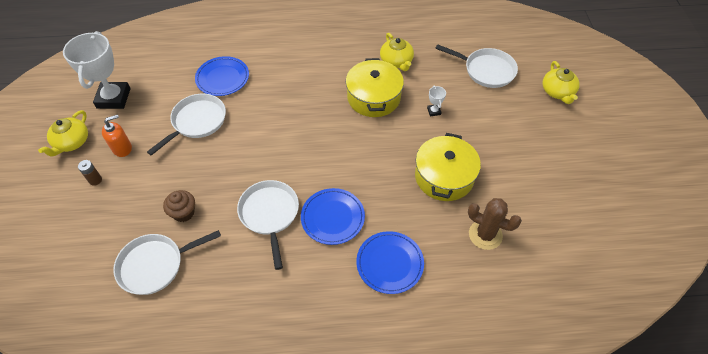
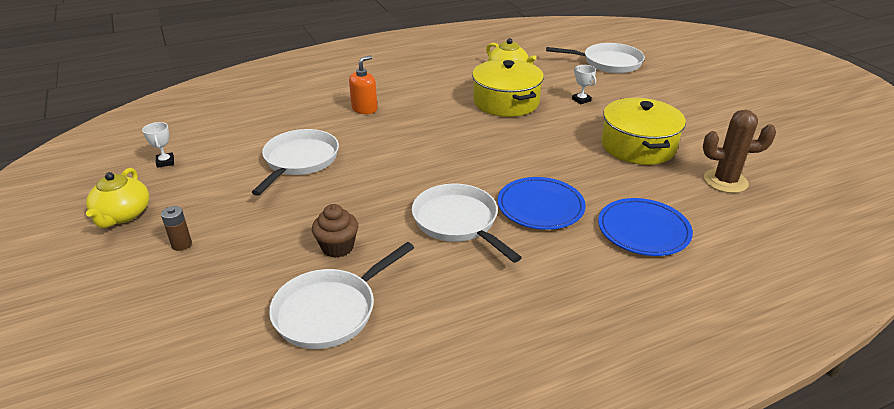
camera: 20 degrees left, 20 degrees down
(113, 98) = (165, 162): white trophy -> white trophy, size x0.41
(122, 148) = (206, 205): orange soap dispenser -> orange soap dispenser (364, 109)
(222, 78) = (309, 119): blue plate -> none
(557, 92) = (692, 65): yellow teapot -> none

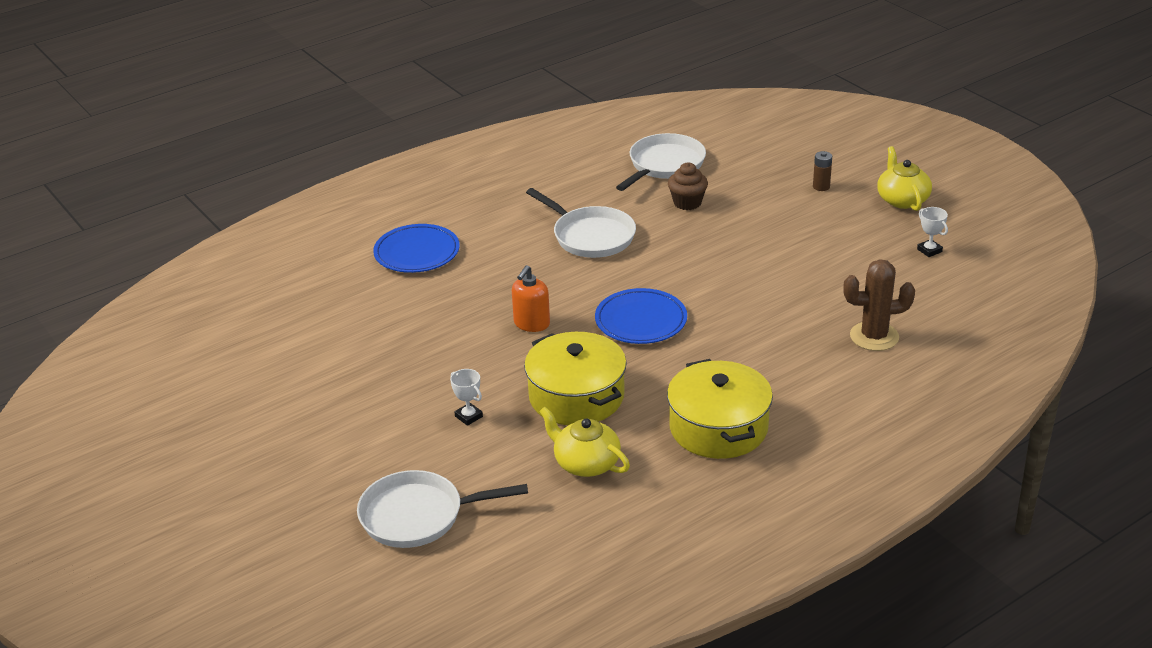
camera: 170 degrees right, 0 degrees up
(299, 161) = (787, 272): white pan -> none
(364, 109) = (765, 354): orange soap dispenser -> orange soap dispenser (531, 324)
(540, 207) = (514, 260): blue plate -> blue plate (641, 321)
(638, 146) = (402, 347): yellow pot -> yellow pot (718, 428)
(725, 181) = (316, 315): brown cactus -> brown cactus (874, 336)

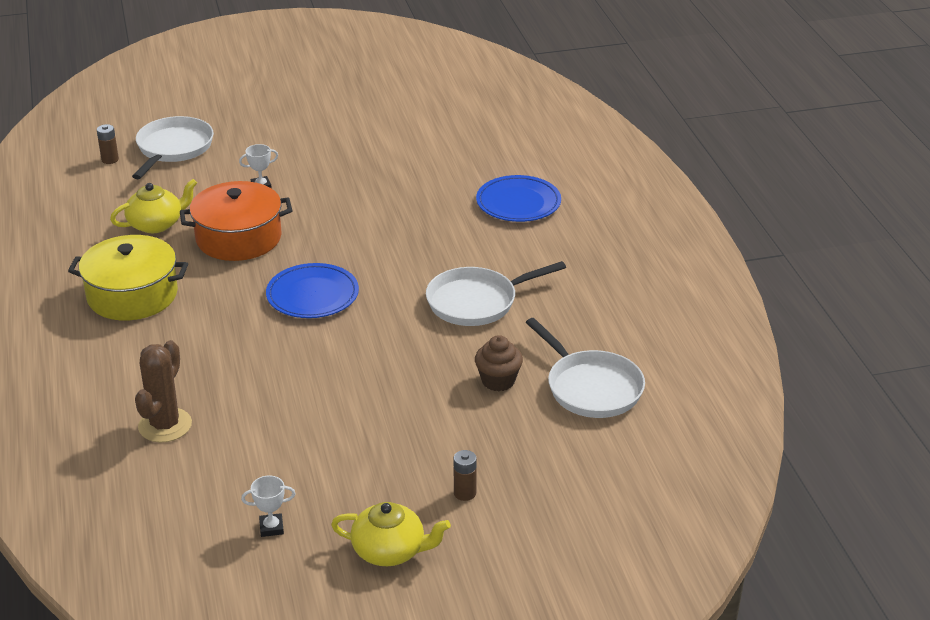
camera: 110 degrees right, 0 degrees up
(470, 560) = (110, 160): none -> brown battery
(531, 324) = (358, 238): orange soap dispenser -> none
(576, 396) = (238, 238): yellow pot -> orange pot

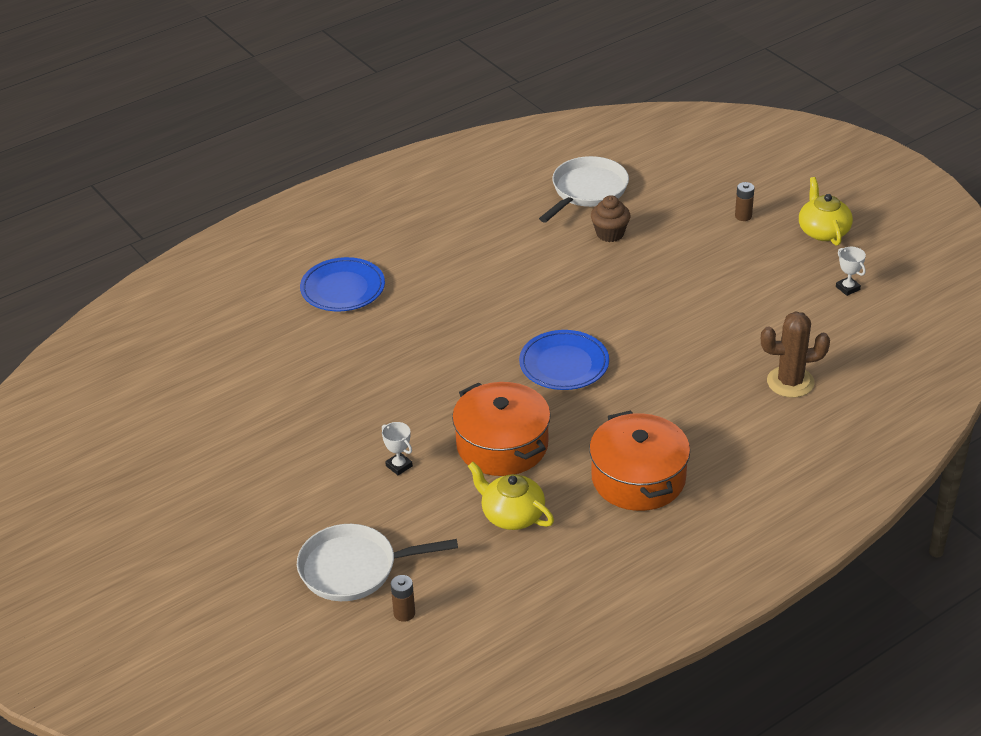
camera: 110 degrees left, 5 degrees up
(132, 295) = (638, 478): yellow pot -> orange pot
(477, 302) = (514, 271): white pan -> none

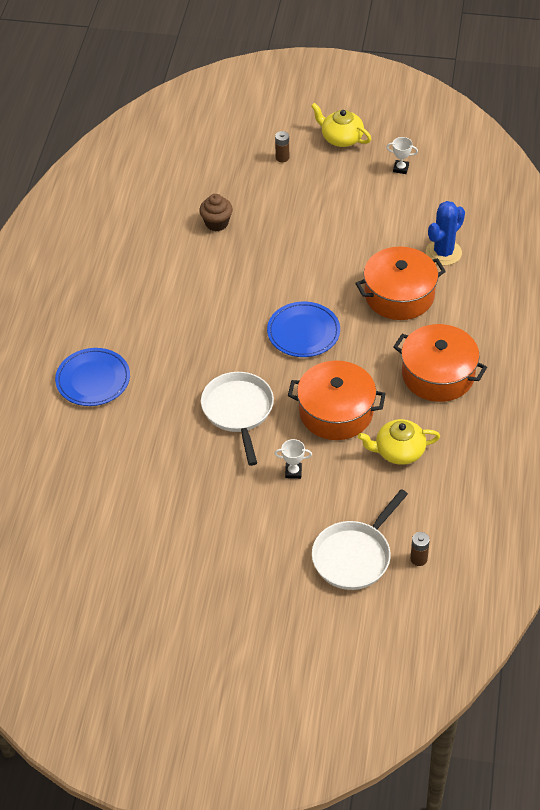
camera: 45 degrees left, 10 degrees up
(587, 191) = (162, 201): white pan -> white pan (238, 411)
(695, 390) = (399, 295): none -> orange pot
(790, 382) = (443, 253): brown cactus -> blue cactus

